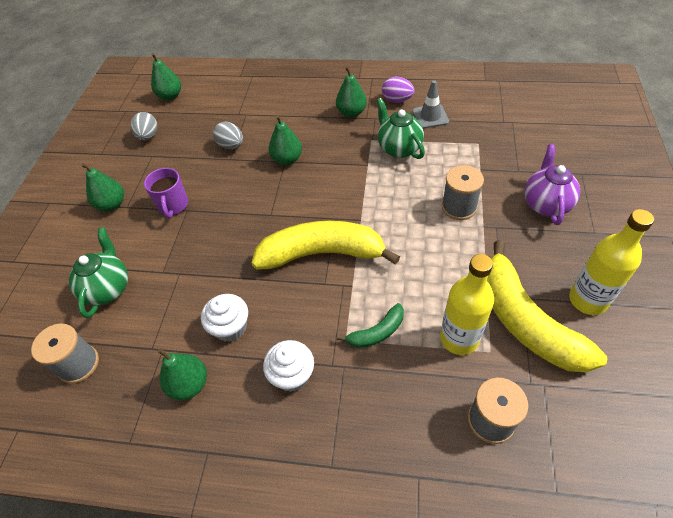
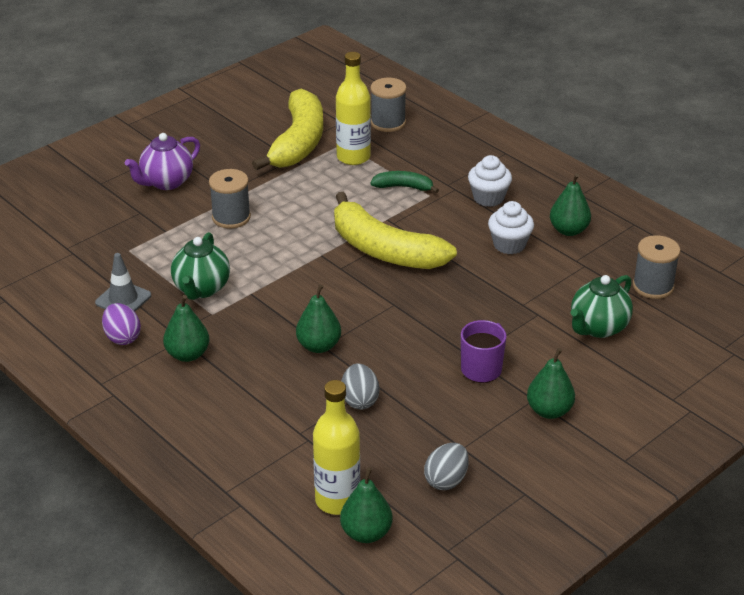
camera: 145 degrees left, 15 degrees down
(587, 300) = (243, 130): yellow bottle -> yellow bottle (337, 500)

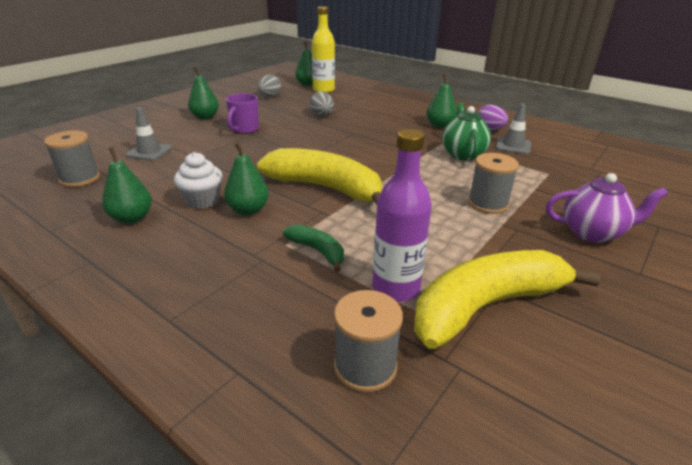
camera: 170 degrees right, 5 degrees down
(166, 182) = (592, 233): purple teapot -> purple teapot turned 60 degrees clockwise
(298, 142) = (486, 306): yellow banana -> yellow banana turned 60 degrees clockwise
(319, 346) = (357, 133): green pear -> green pear (248, 210)
(353, 157) = (396, 288): yellow bottle -> purple bottle
(403, 187) = (318, 251): green banana -> green banana turned 135 degrees counterclockwise
(488, 198) = (213, 246): white cupcake -> none
(598, 328) = (149, 152): green teapot -> grey traffic cone

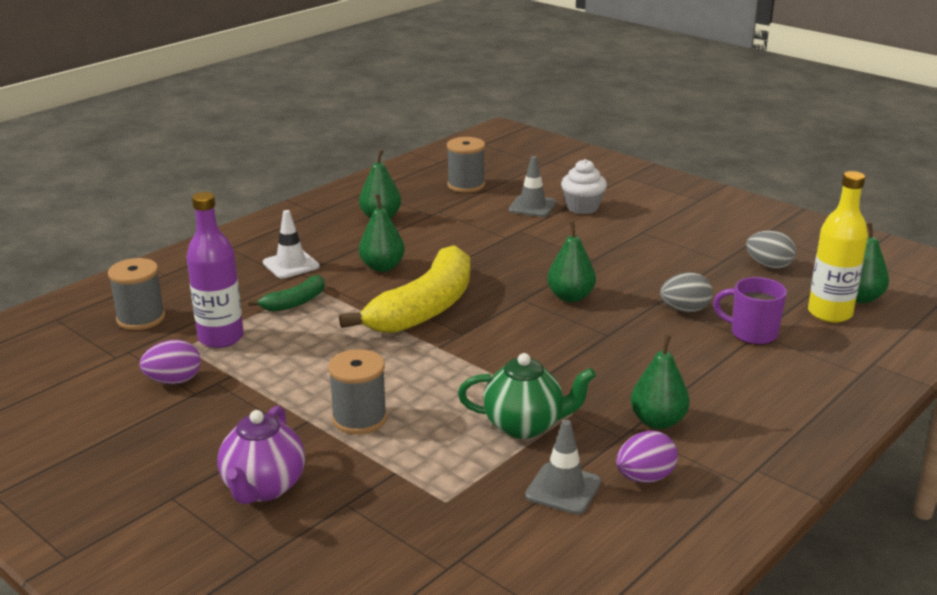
camera: 95 degrees right, 5 degrees down
(202, 200) = (408, 244): white cupcake -> white cupcake (582, 207)
(205, 117) = (654, 226): green pear -> green pear (570, 297)
(232, 263) = (291, 265): none -> white traffic cone
(244, 129) = (610, 253): purple mug -> purple mug (752, 334)
(486, 306) = (174, 381): yellow banana -> purple egg

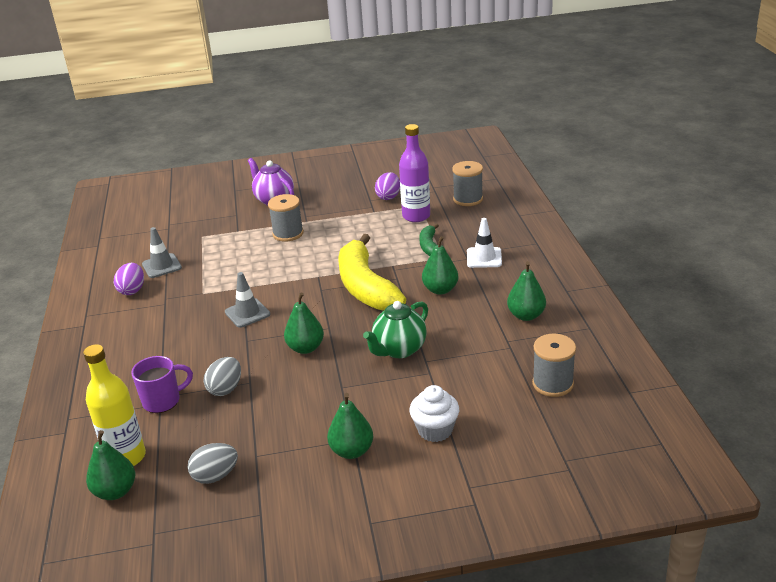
camera: 130 degrees right, 5 degrees up
(524, 425) = (215, 274): green teapot -> green teapot (399, 350)
(532, 206) = (467, 401): grey traffic cone -> grey traffic cone (247, 313)
(658, 421) = (156, 315): green pear -> green pear (352, 451)

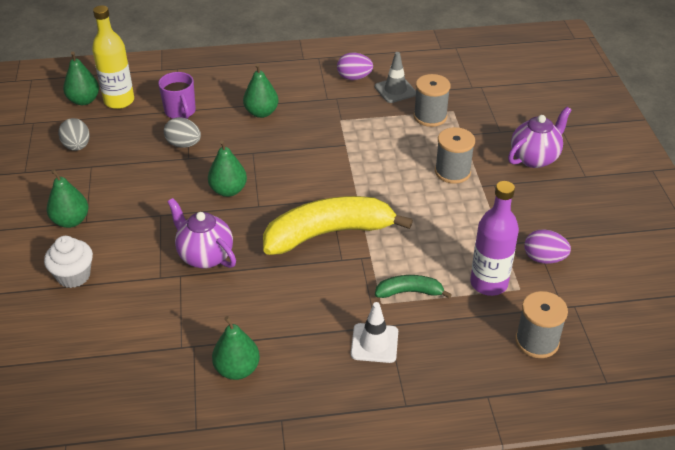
camera: 90 degrees right, 10 degrees up
(247, 313) = (298, 150): grey traffic cone -> none
(399, 350) = (205, 256): green teapot -> purple teapot
(440, 290) = (309, 295): green pear -> green pear (261, 112)
(552, 384) = (105, 375): grey spool -> grey spool (430, 116)

